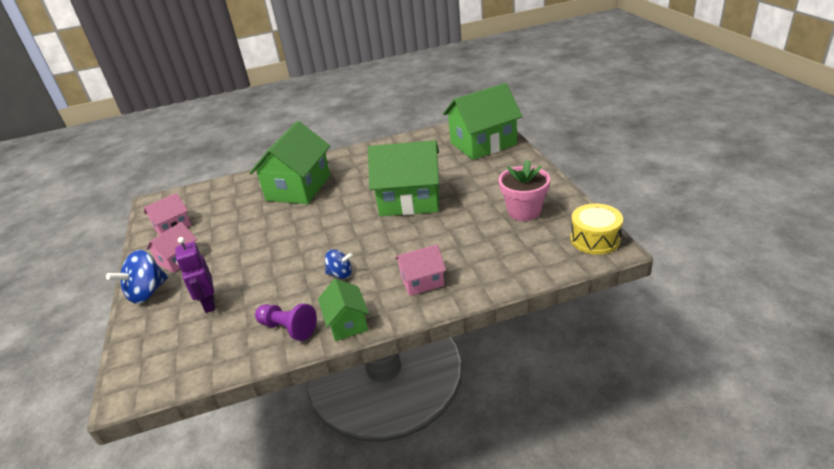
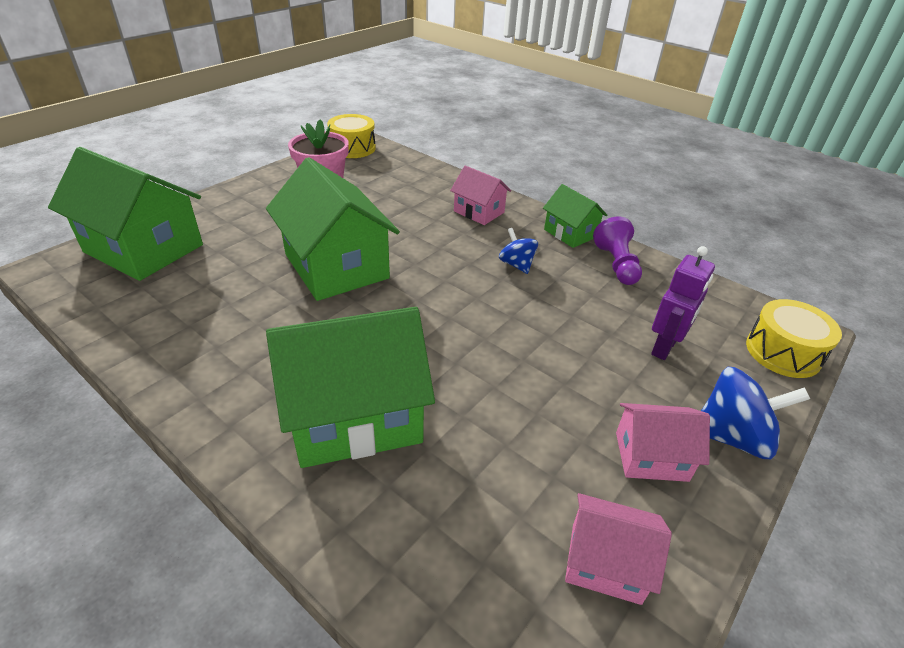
camera: 130 degrees left, 5 degrees up
(137, 360) = (783, 352): none -> yellow drum
(347, 323) = (570, 233): green house -> green house turned 75 degrees counterclockwise

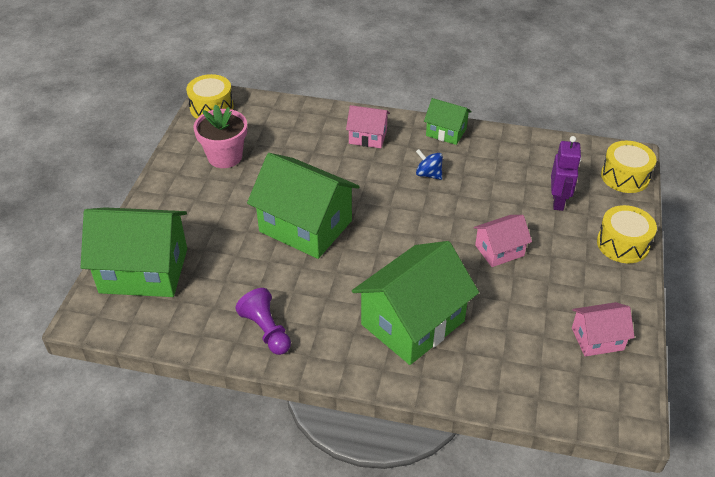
camera: 25 degrees left, 5 degrees up
(616, 264) = (493, 148): purple pawn -> purple pawn (266, 330)
(651, 456) = (588, 274): pink house -> pink house (499, 250)
(732, 436) = (622, 244): blue spinning top -> yellow drum

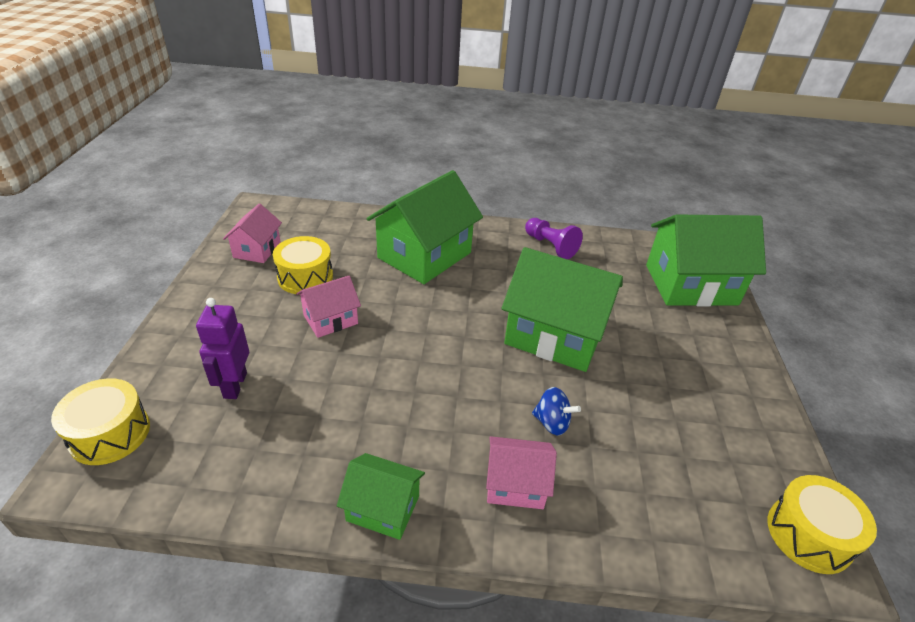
camera: 170 degrees right, 5 degrees down
(225, 156) = (711, 427): pink flower pot -> none
(428, 174) = (412, 417): blue spinning top -> blue spinning top (552, 423)
(597, 339) = (257, 250): pink house -> pink house turned 60 degrees counterclockwise
(622, 244) = (179, 333): yellow drum -> yellow drum (305, 277)

